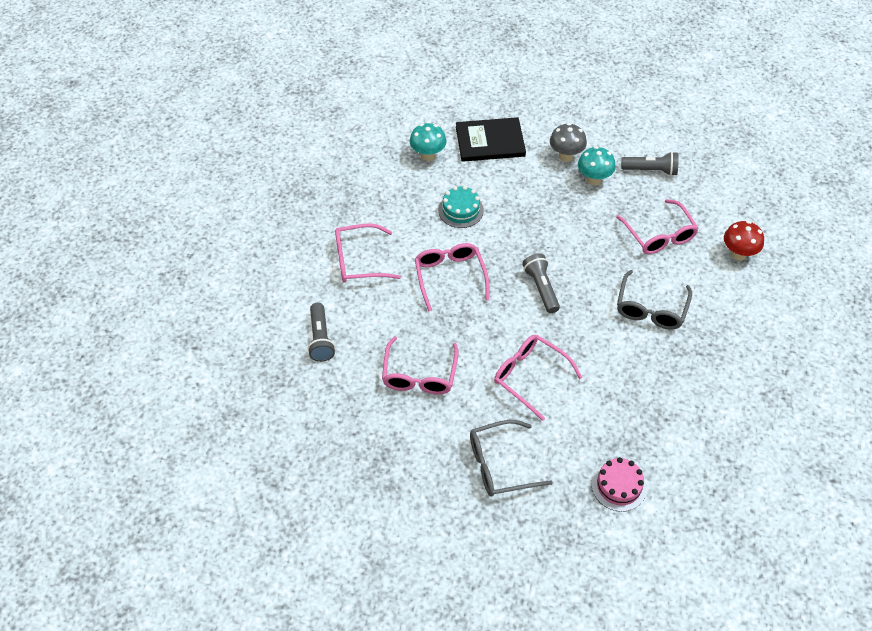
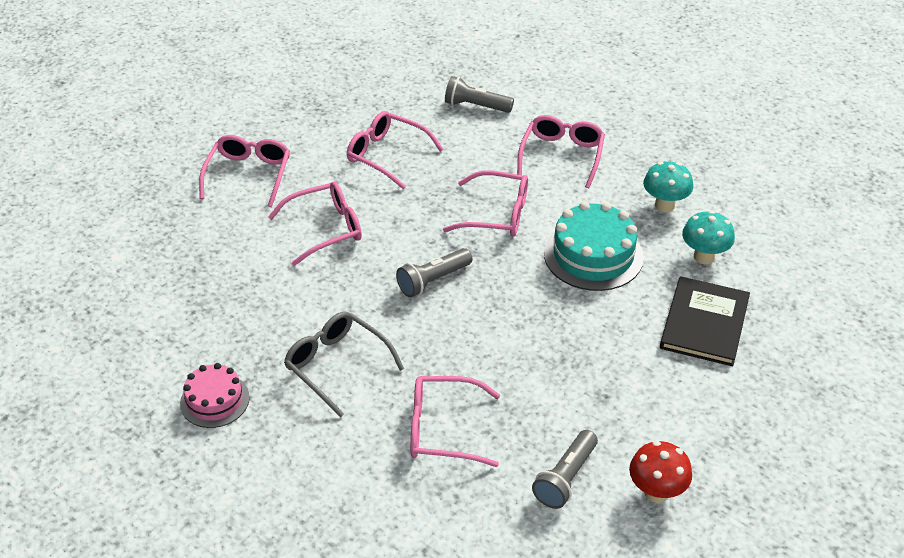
camera: 115 degrees right, 10 degrees down
(461, 210) = (593, 255): turquoise cake -> turquoise cake, size x1.62
(500, 465) = (249, 174): grey glasses -> pink glasses
(541, 288) = (433, 281): grey flashlight -> grey flashlight turned 135 degrees clockwise
(566, 156) = (641, 392): grey mushroom -> none
(594, 179) = (580, 403): turquoise mushroom -> turquoise mushroom (664, 205)
(618, 486) = (157, 244): pink cake -> pink cake (215, 400)
(738, 254) = (357, 503): red mushroom -> red mushroom (656, 492)

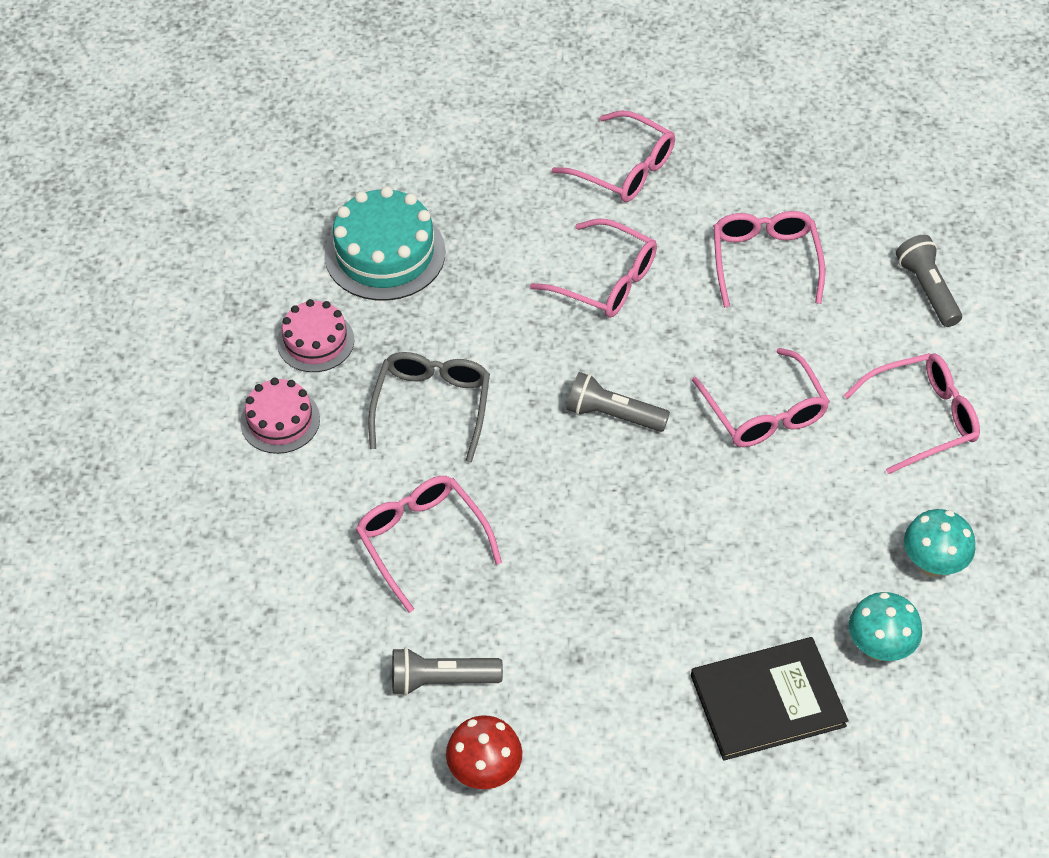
camera: 55 degrees right, 10 degrees up
(249, 174) = (624, 169): pink glasses -> pink glasses turned 60 degrees clockwise
(263, 457) = (280, 420): none -> pink cake
(593, 255) = (781, 537): turquoise cake -> turquoise cake (385, 253)

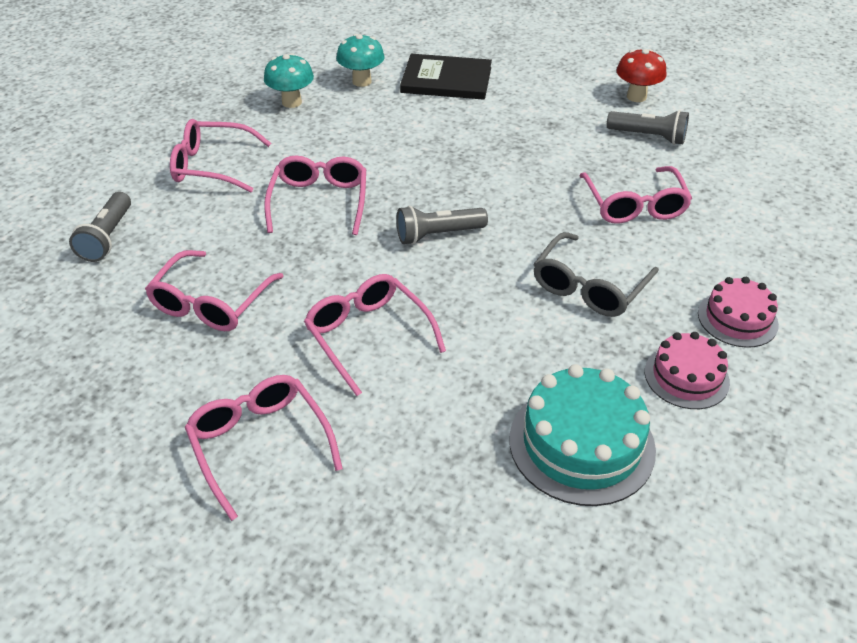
camera: 155 degrees left, 10 degrees down
(612, 415) = (438, 235): grey flashlight -> grey flashlight turned 120 degrees clockwise

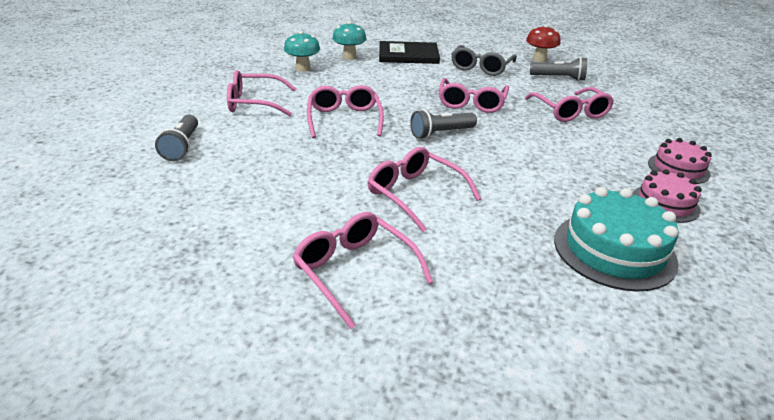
camera: 10 degrees left, 10 degrees down
(211, 303) = (280, 182): pink glasses -> pink glasses (471, 103)
(589, 287) = (565, 157): grey glasses -> grey glasses (481, 68)

